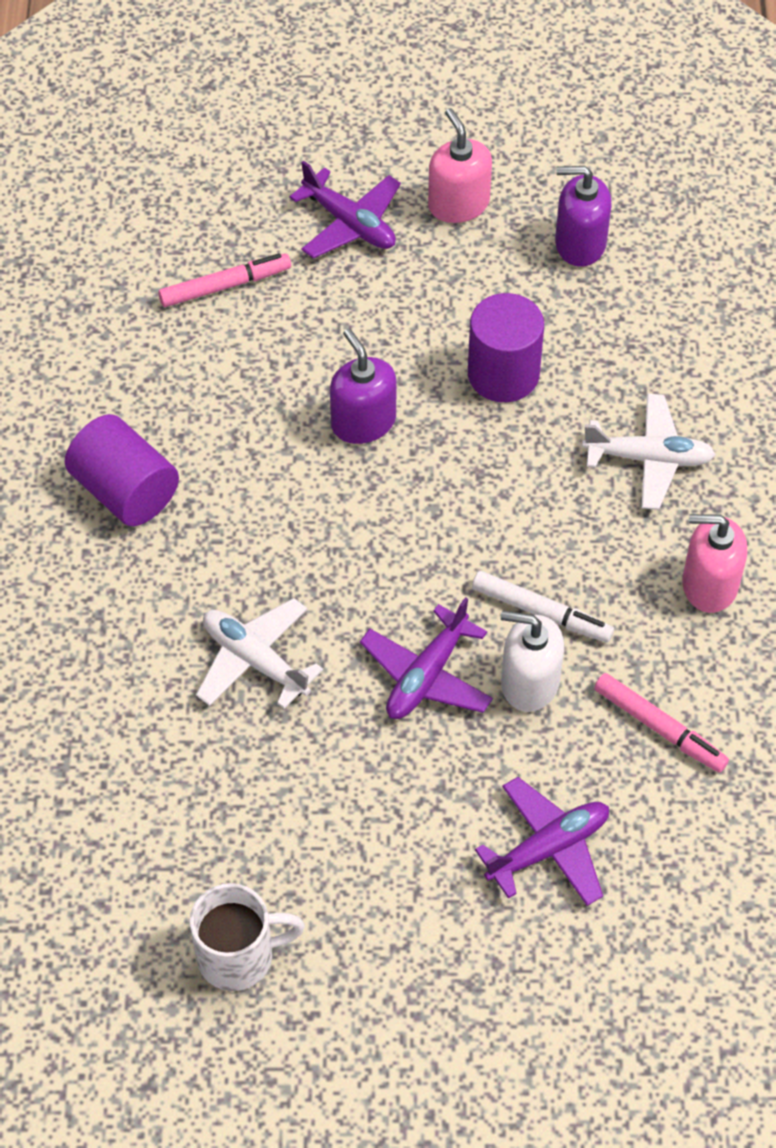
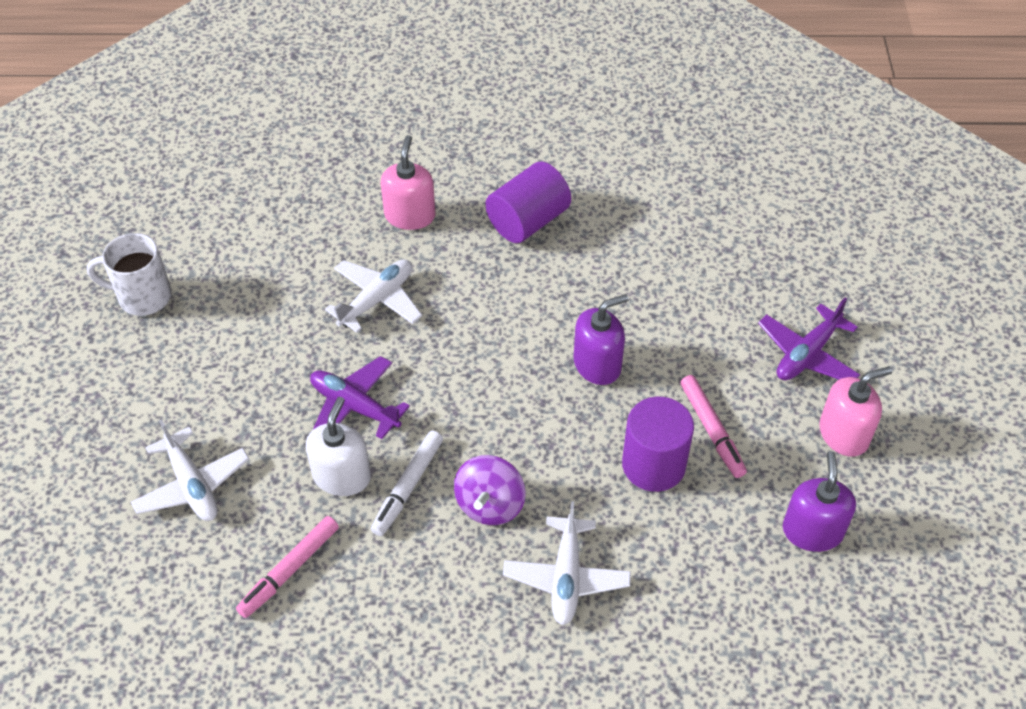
camera: 90 degrees right, 5 degrees down
(225, 286) = (728, 273): pink marker -> pink marker (712, 430)
(238, 956) = (143, 296): white mug -> white mug turned 105 degrees clockwise
(548, 848) = (192, 485): purple plane -> white plane
(561, 529) = (490, 504): none -> purple spinning top
(709, 584) = (430, 619): pink soap dispenser -> pink soap dispenser (410, 215)

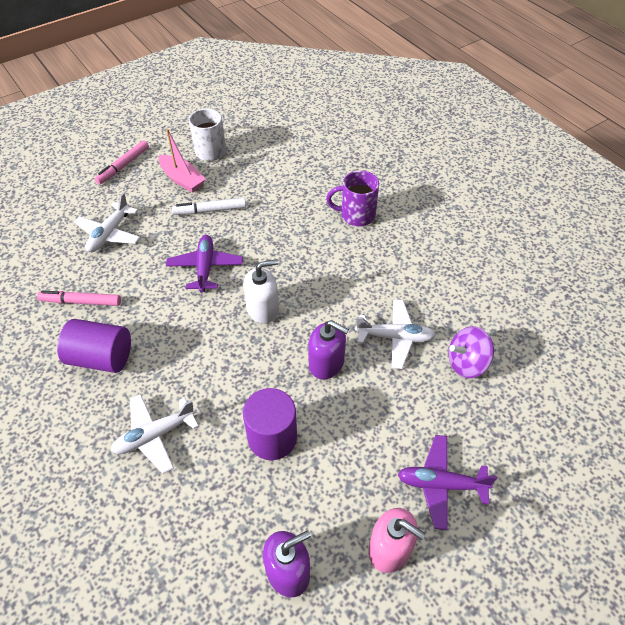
camera: 55 degrees right, 0 degrees up
(168, 354) = (182, 179): none -> pink boat
(342, 476) = (155, 289): white soap dispenser -> white soap dispenser (263, 309)
(377, 300) = (285, 235): white plane -> white plane (395, 337)
(408, 487) = (168, 321): white marker -> white marker (210, 210)
(410, 215) = (356, 215): pink soap dispenser -> purple mug
(490, 504) = (182, 366): purple spinning top -> purple spinning top (466, 363)
(528, 221) = (404, 268): purple cylinder -> purple cylinder (101, 358)
(712, 430) = (326, 457): pink marker -> pink marker (123, 166)

